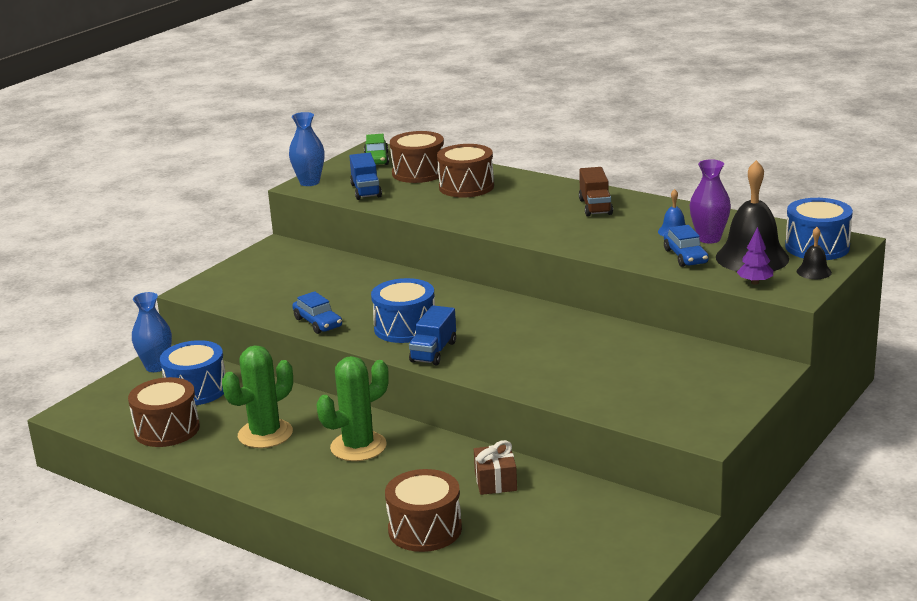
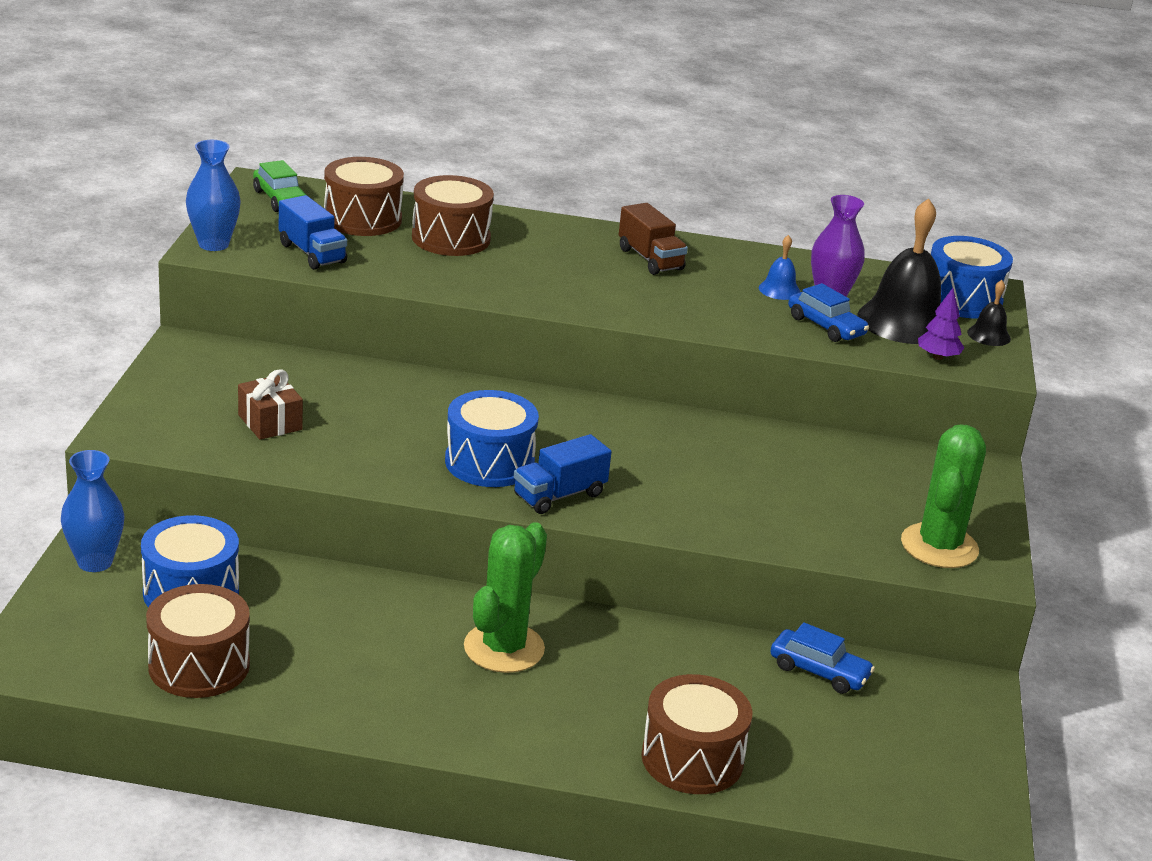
camera: 30 degrees left, 5 degrees up
(265, 434) = (355, 649): green cactus -> green cactus (939, 546)
(318, 323) = (358, 468): blue car -> blue car (819, 671)
(433, 352) = (559, 495): blue truck -> blue truck turned 60 degrees clockwise
(495, 481) = (724, 670): brown gift -> brown gift (270, 422)

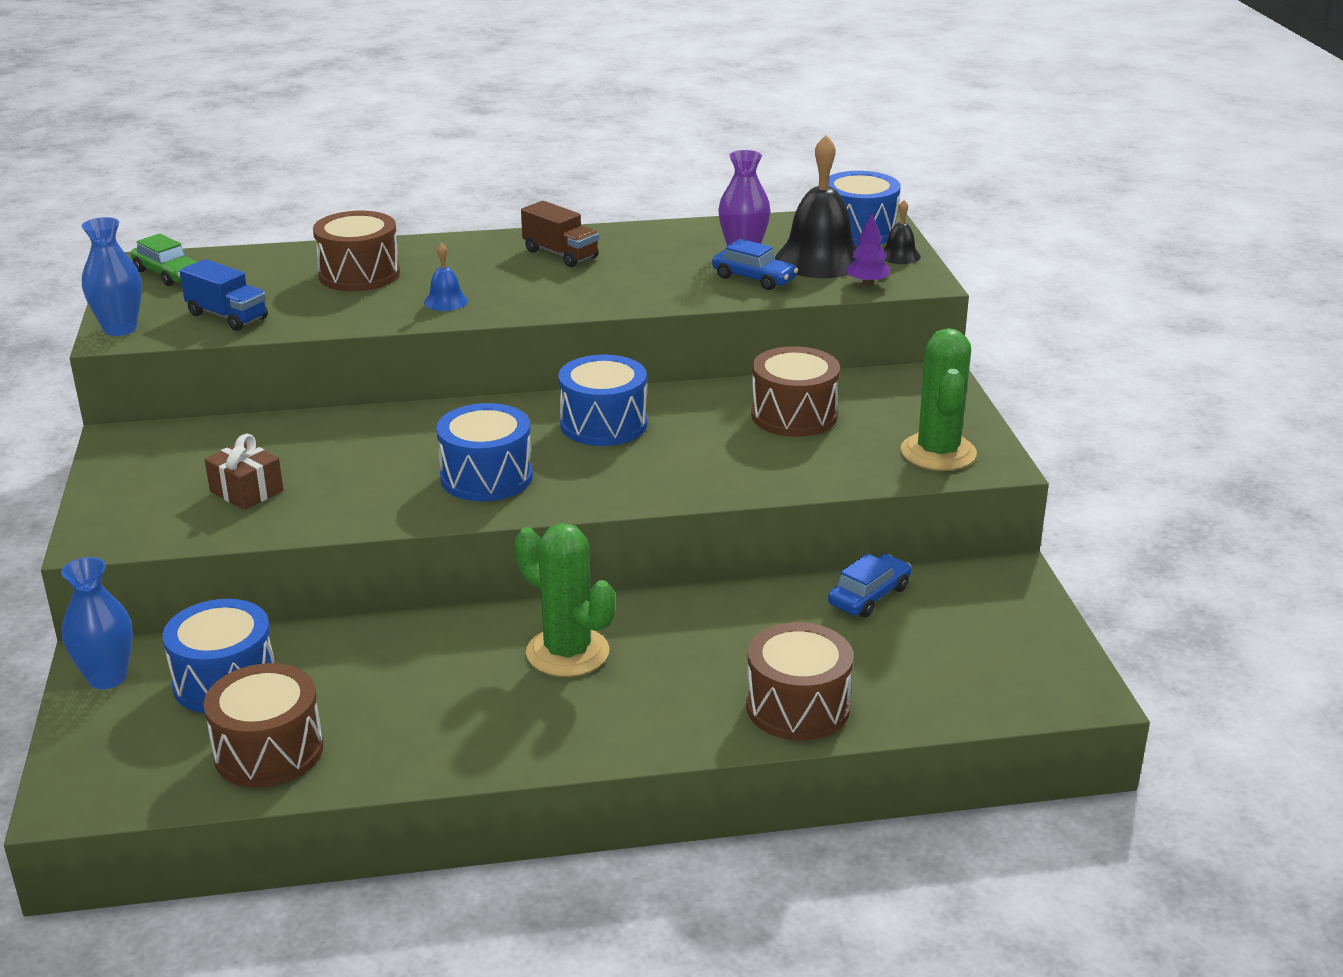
camera: 15 degrees left, 0 degrees up
(362, 219) = (261, 275): brown drum -> brown drum (794, 415)
(504, 648) = (567, 652): green cactus -> green cactus turned 60 degrees counterclockwise
(559, 495) = (570, 491): blue truck -> none
(625, 437) = (603, 424): none -> blue drum
(779, 290) = (694, 256): blue bell -> blue bell (446, 301)
(819, 671) = (869, 596): blue car -> blue car turned 60 degrees counterclockwise

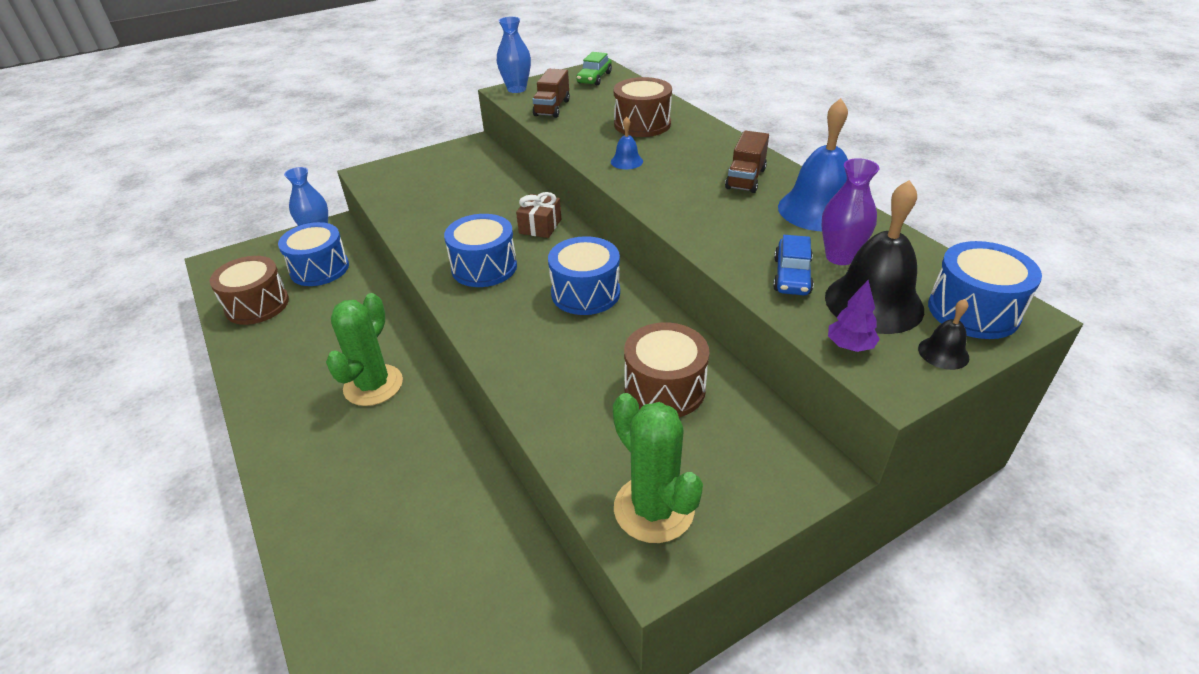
camera: 70 degrees right, 10 degrees up
(227, 316) = (552, 108): blue truck -> brown truck
(246, 491) = (432, 195): brown gift -> brown gift (540, 226)
(657, 240) = (818, 210): none -> blue bell
(797, 707) = (325, 531): brown drum -> none
(869, 596) = (498, 538): blue car -> none
(938, 452) = (653, 509): green cactus -> green cactus turned 75 degrees clockwise

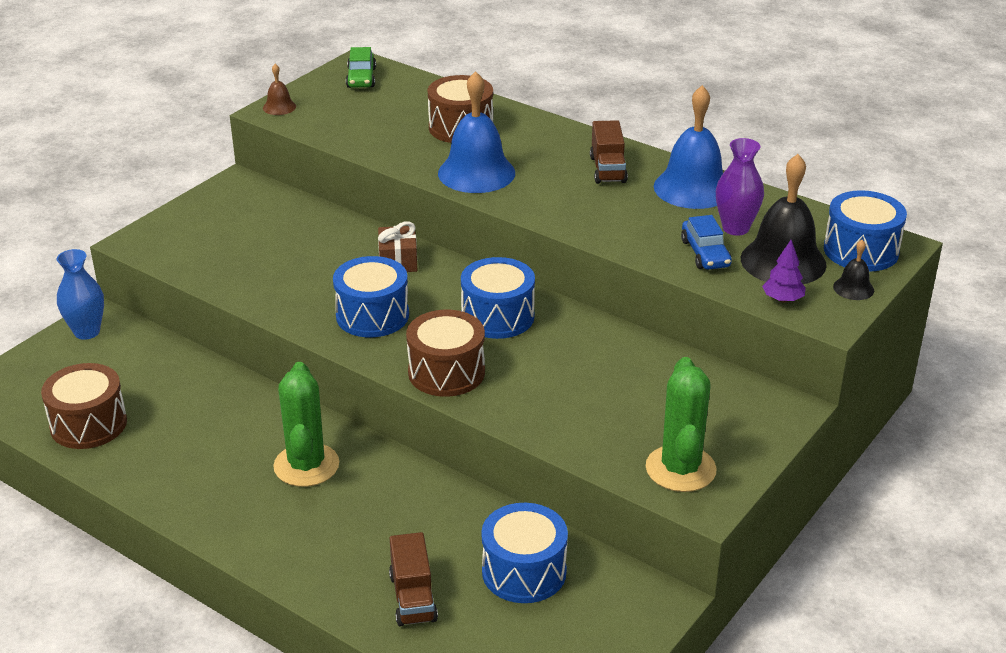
camera: 25 degrees left, 5 degrees down
(319, 269) = (129, 369): blue drum -> blue drum (524, 572)
(516, 89) = (279, 107): blue vase -> brown bell
(552, 108) = (343, 124): brown truck -> brown truck (413, 597)
(626, 161) = (476, 173): blue bell -> blue bell, size x2.16
(653, 509) = (680, 469): green cactus -> green cactus turned 60 degrees clockwise
(664, 388) = (630, 380): brown drum -> brown drum (446, 372)

